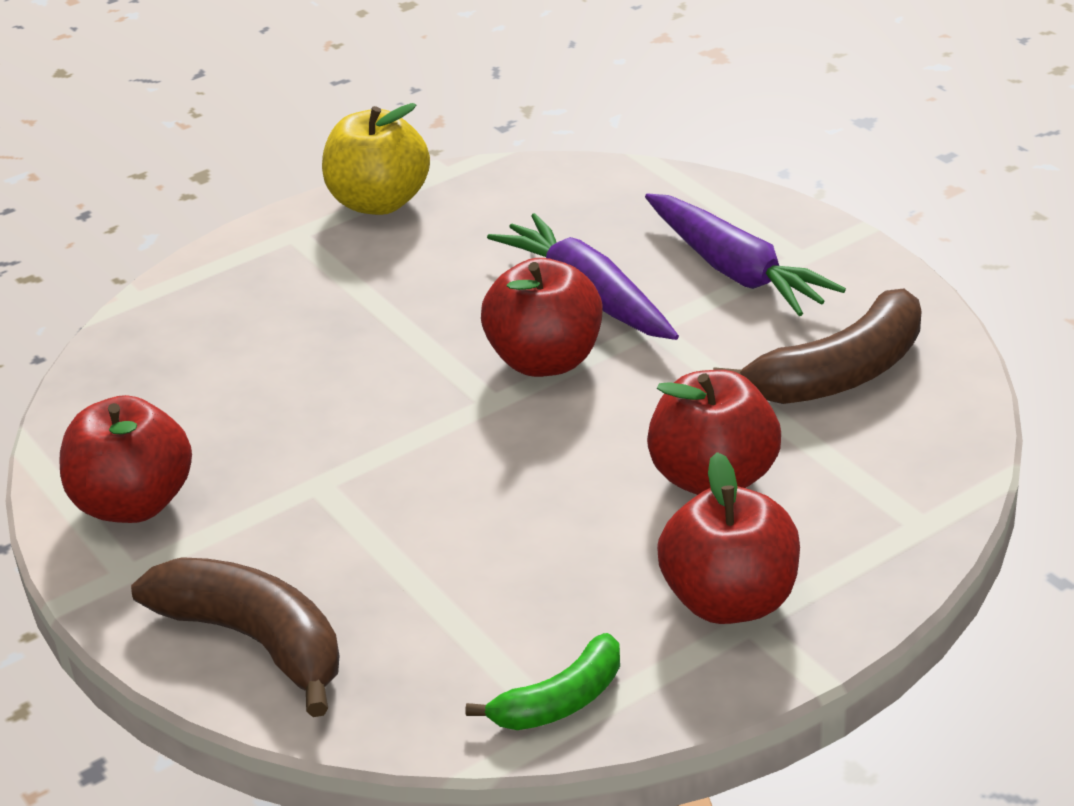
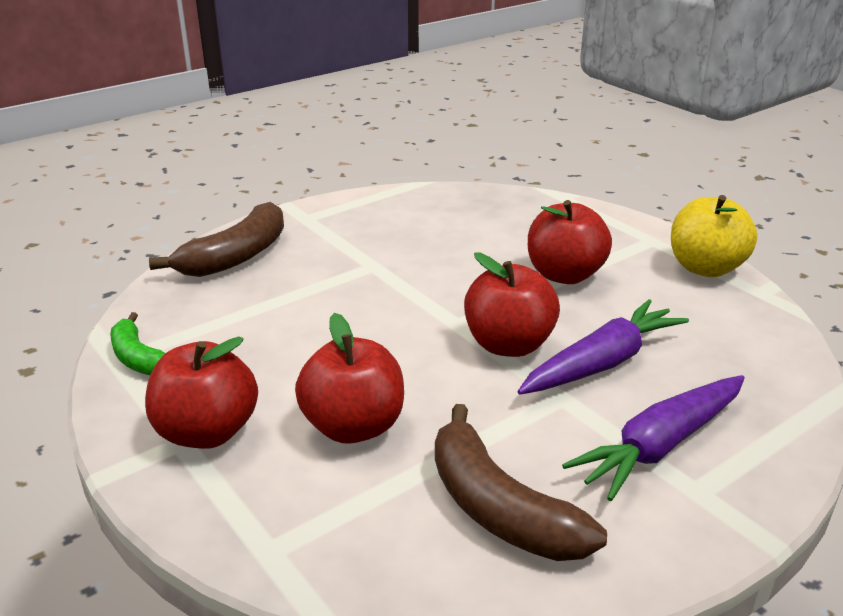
camera: 85 degrees right, 5 degrees down
(134, 504) = (363, 214): red apple -> red apple (564, 275)

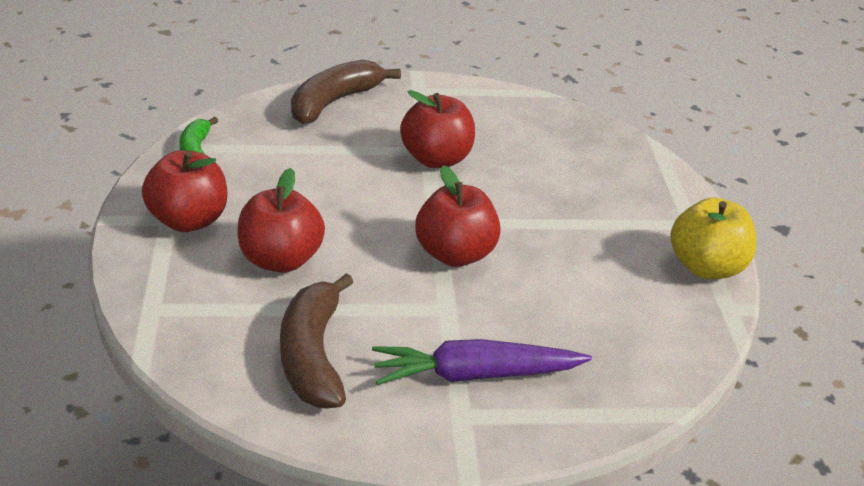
camera: 30 degrees right, 5 degrees up
(236, 256) = (334, 102): brown banana -> brown banana turned 150 degrees clockwise
(564, 275) = (571, 221): red apple -> red apple (436, 159)
(602, 363) = (509, 299): purple carrot -> none

